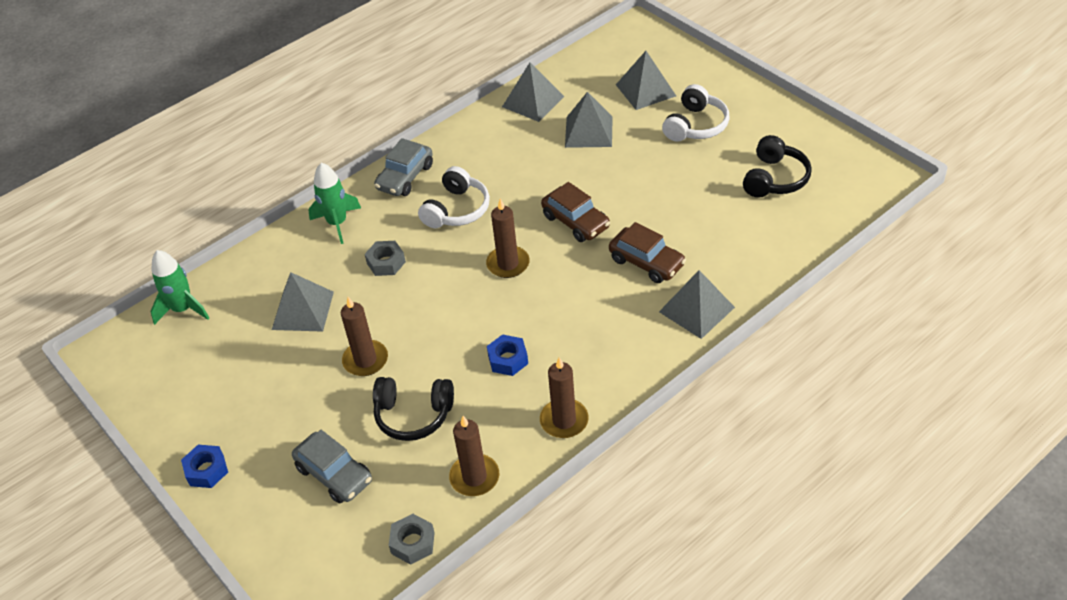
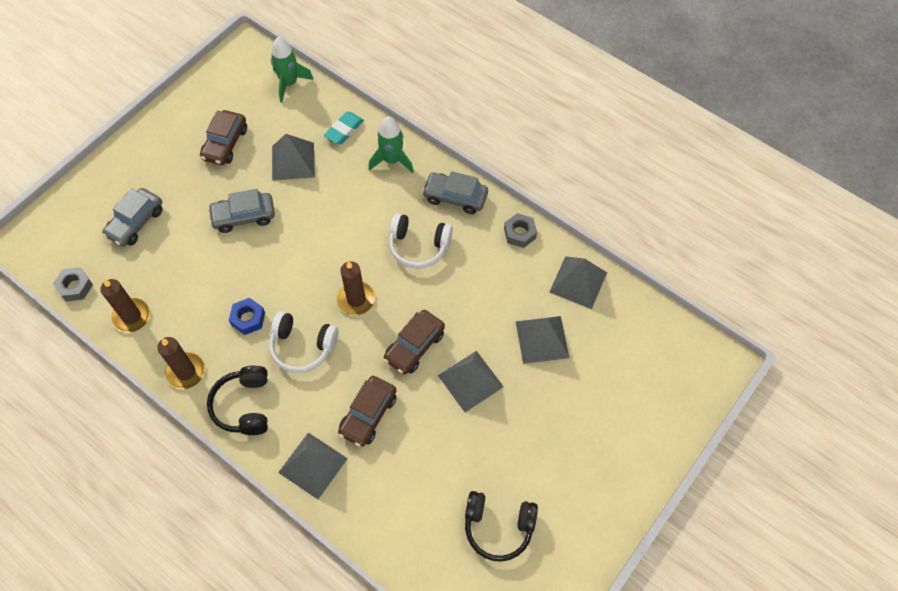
camera: 75 degrees right, 15 degrees up
(206, 470) = (140, 143): blue nut -> none
(248, 376) = (225, 144): none -> brown car
(277, 261) = (344, 130): none -> turquoise eraser
(365, 360) = (244, 216): brown candle -> grey car
(386, 262) = (349, 206): grey nut -> grey nut (520, 233)
(413, 415) = (190, 262): black headphones -> black headphones (244, 405)
(645, 90) = (616, 385): grey pyramid -> grey pyramid (470, 381)
(695, 125) = (568, 440): white headphones -> white headphones (302, 346)

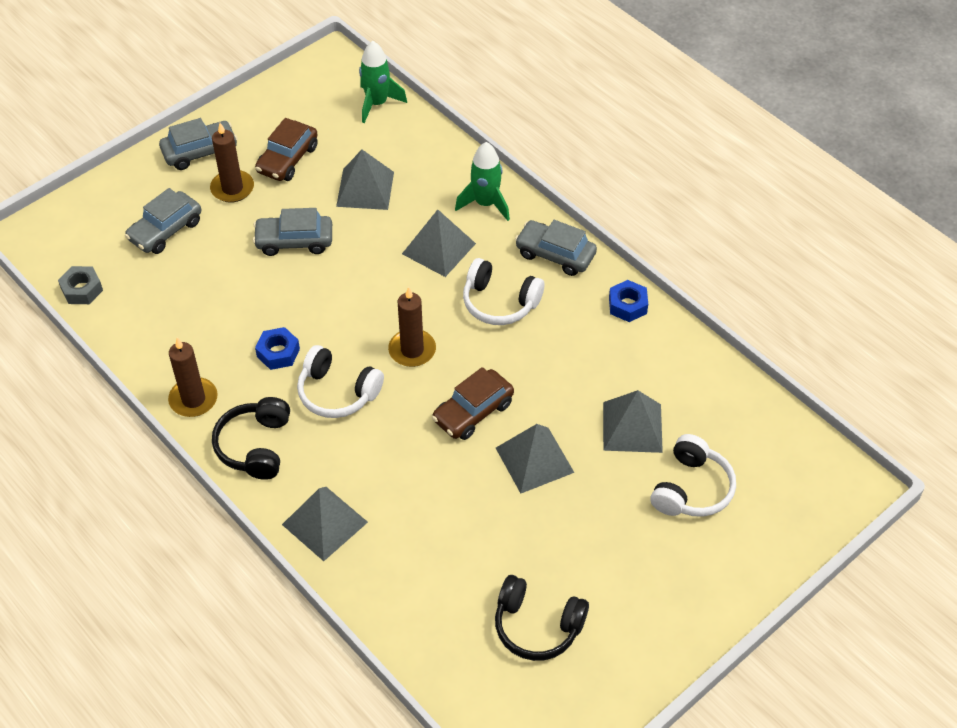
camera: 10 degrees right, 10 degrees down
(131, 316) = (141, 330): brown candle -> brown candle (232, 188)
(152, 147) = (200, 152): none -> grey car
(344, 130) = (433, 163): turquoise eraser -> none
(368, 415) = (402, 478): brown car -> none
(520, 233) = (627, 305): grey nut -> blue nut
(578, 282) = (690, 370): grey pyramid -> grey pyramid (438, 248)
(597, 386) = (691, 488): none -> white headphones

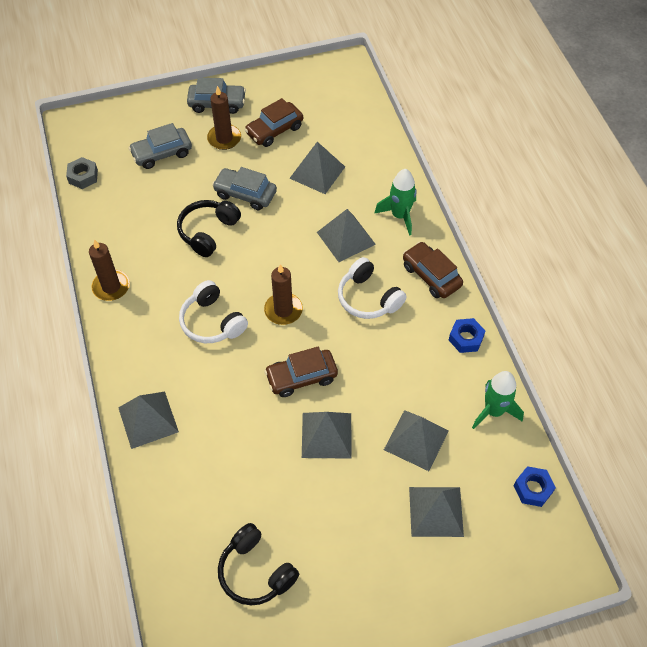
camera: 25 degrees right, 5 degrees up
(255, 446) = (133, 339): black headphones -> black headphones (208, 232)
(278, 353) = (187, 274): blue nut -> blue nut (533, 489)
(377, 103) = (361, 110): green rocket -> green rocket (494, 411)
(555, 254) = (431, 276): grey car -> brown car
(691, 488) = (436, 511): white headphones -> grey pyramid

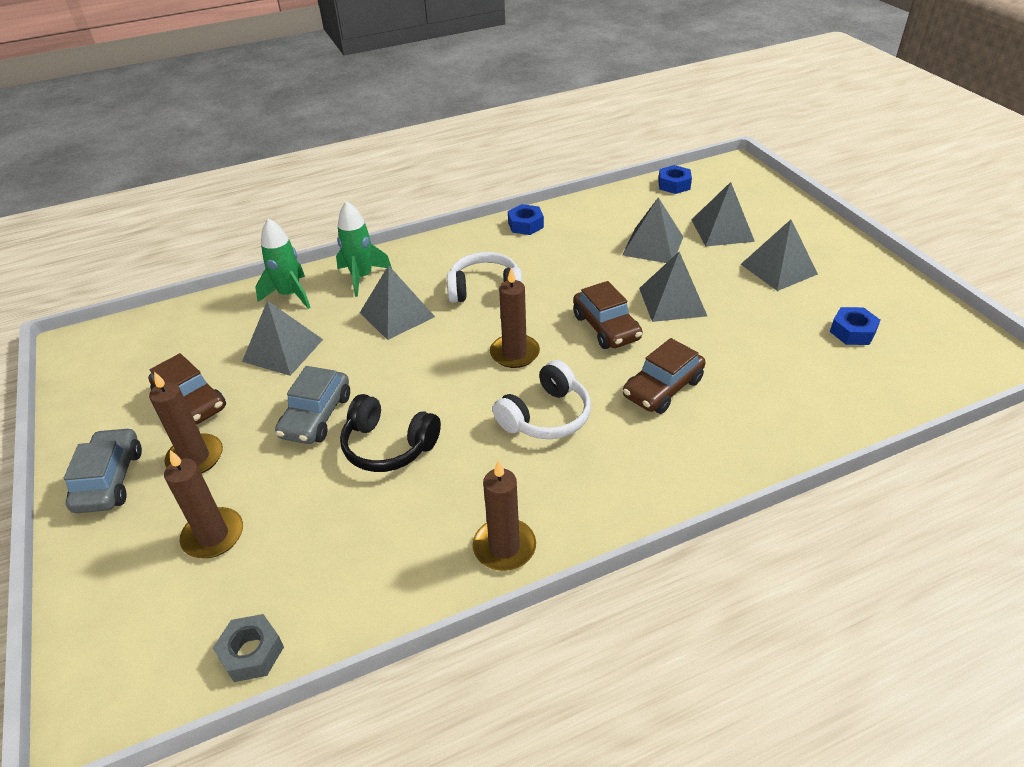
camera: 95 degrees left, 15 degrees down
(148, 419) = (716, 454): grey pyramid -> grey pyramid (778, 269)
(162, 153) = (213, 535): grey car -> brown candle
(256, 571) = (852, 332): black headphones -> blue nut
(368, 298) = (485, 289): white headphones -> white headphones turned 135 degrees counterclockwise
(431, 276) = (448, 250): brown car -> brown car (663, 388)
(494, 411) = (604, 206): green rocket -> green rocket (290, 295)

